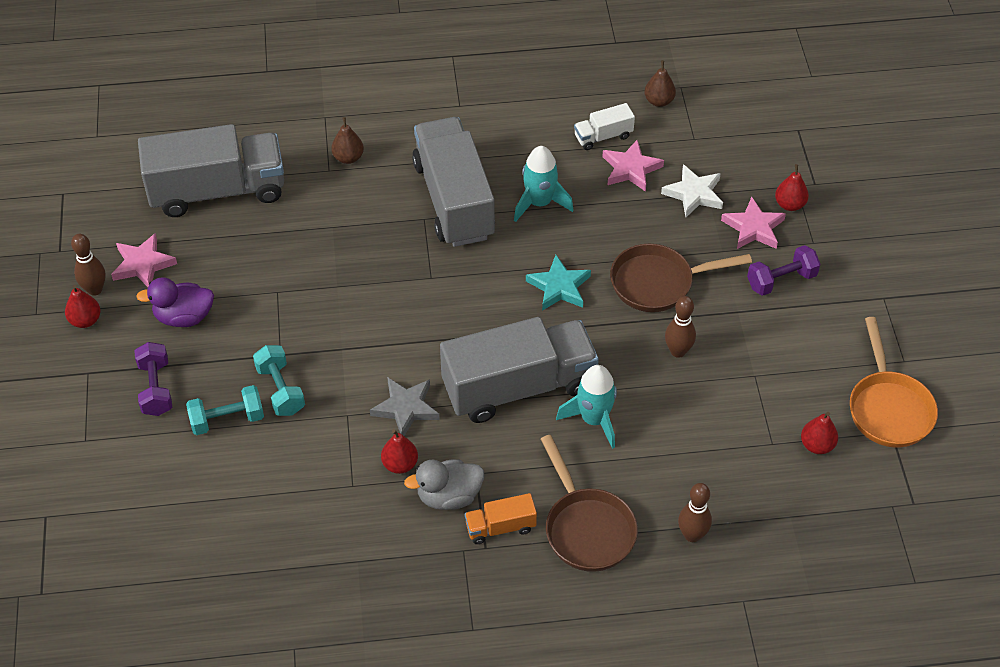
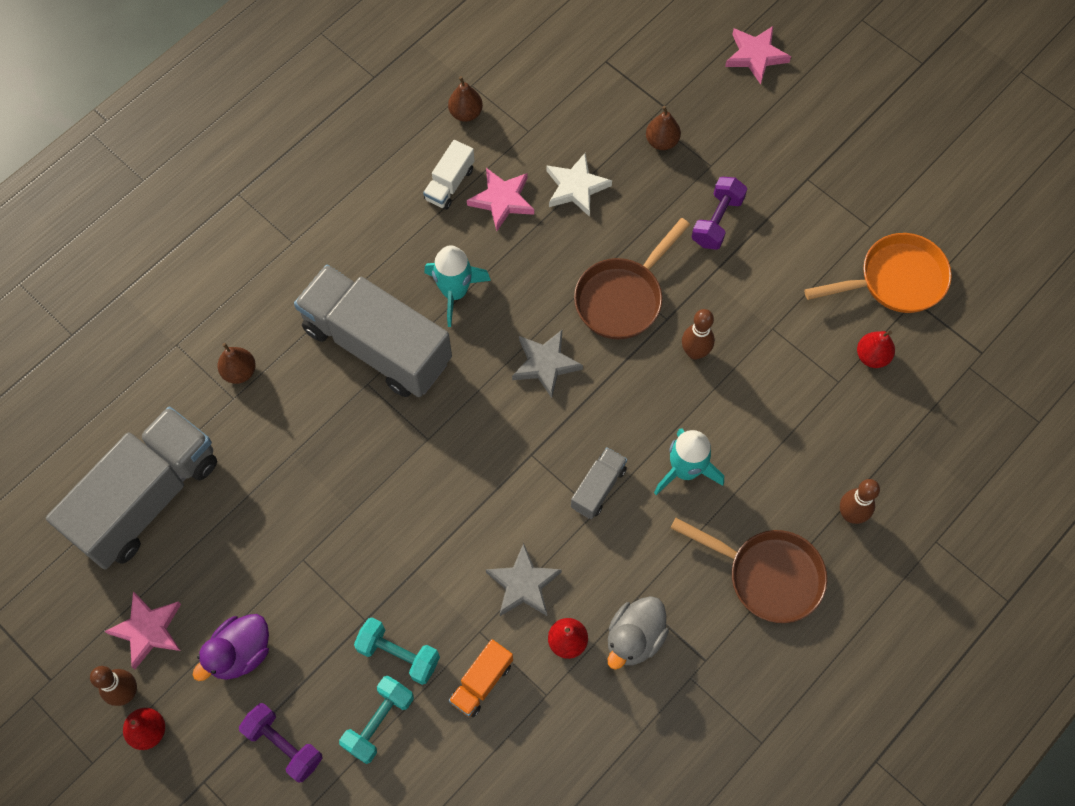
camera: 40 degrees left, 15 degrees up
(500, 527) = (700, 632): orange truck -> orange truck (481, 682)
(518, 387) = (598, 488): grey truck -> grey truck, size x0.44
(559, 287) = (545, 364): turquoise star -> grey star
(753, 228) = (652, 186): pink star -> pink star (755, 56)
(789, 204) = (662, 141): red pear -> brown pear
(888, 408) = (895, 280): orange pan -> orange pan turned 60 degrees counterclockwise

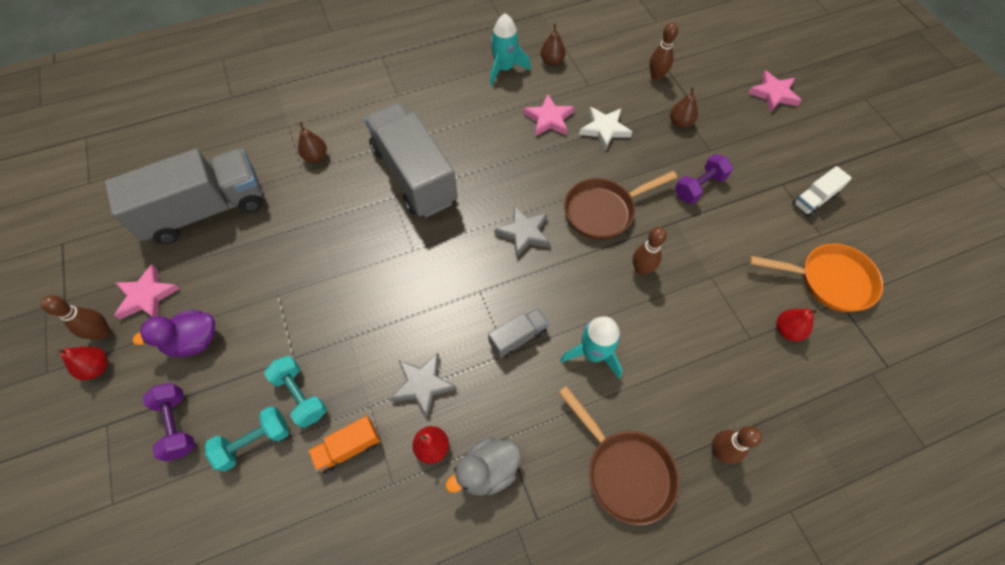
camera: 25 degrees right, 5 degrees down
(449, 184) = (518, 97): white truck -> white truck (814, 199)
(455, 292) = (485, 163): turquoise rocket -> turquoise rocket (504, 69)
(606, 85) = (656, 76): none -> brown bowling pin

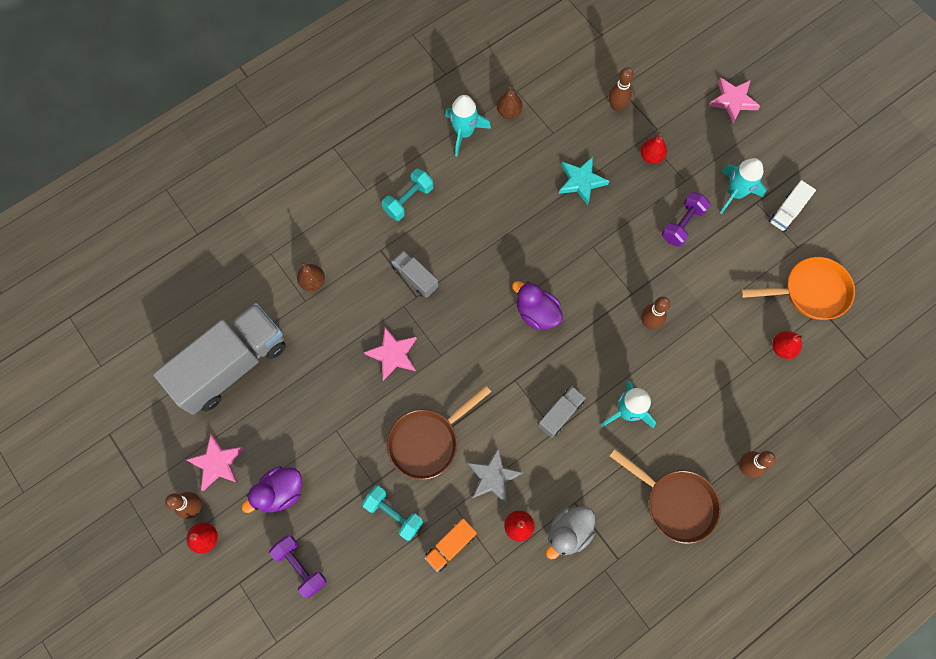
camera: 15 degrees left, 10 degrees up
(254, 442) = (371, 562): turquoise dumbbell -> turquoise dumbbell (408, 200)
(414, 175) = (415, 278): grey truck -> grey truck, size x0.44
(524, 233) = (536, 313): grey star -> purple duck
(549, 119) = (525, 183): pink star -> pink star (393, 354)
(603, 211) = (602, 272): brown pan -> brown pan (428, 441)
(604, 129) = (581, 181): white star -> turquoise star
(680, 123) = (651, 156): brown pear -> red pear
(761, 171) = (735, 193): none -> turquoise rocket

